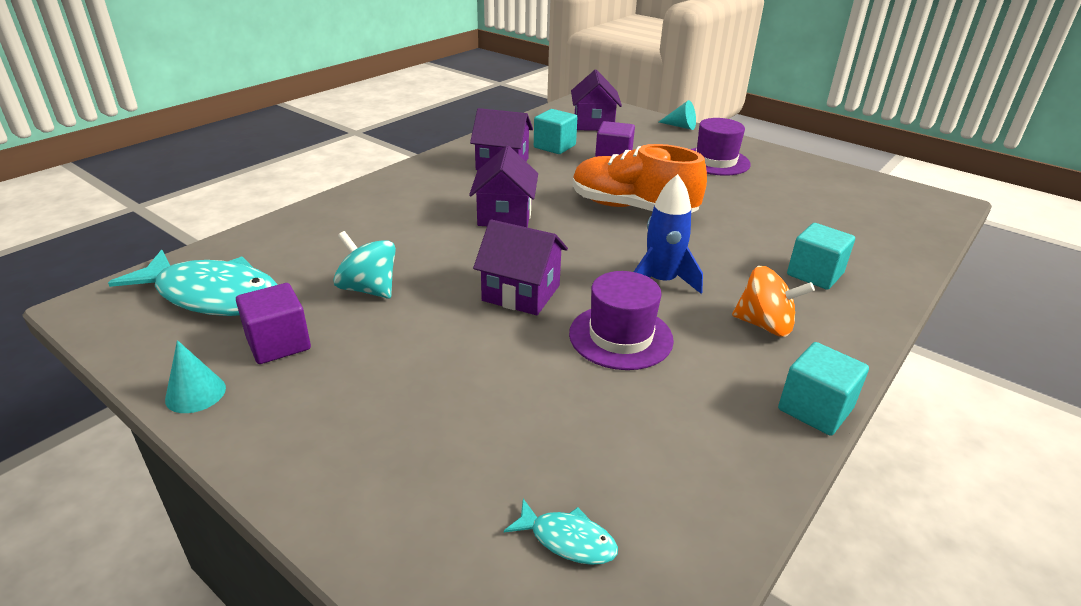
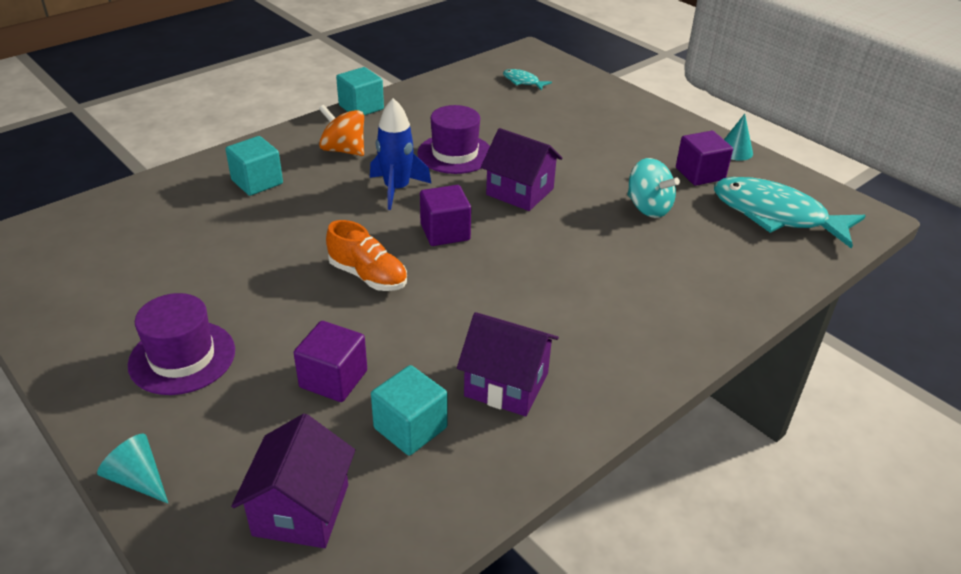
camera: 170 degrees left, 5 degrees up
(505, 215) = (519, 280): purple house -> none
(586, 245) = (445, 232): none -> purple cube
(632, 208) = (368, 276): orange shoe -> orange shoe, size x0.61

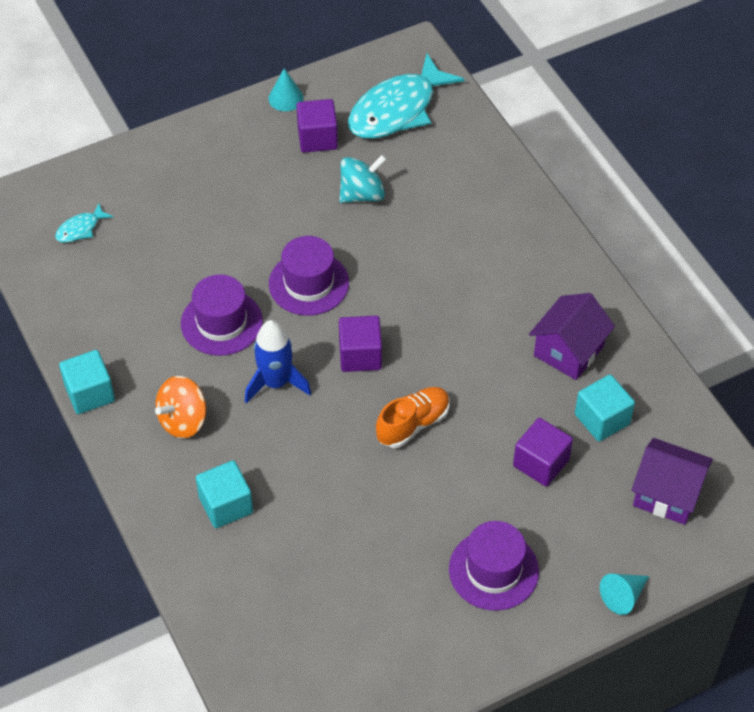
camera: 75 degrees left, 15 degrees up
(520, 192) = (309, 283): purple house -> purple hat

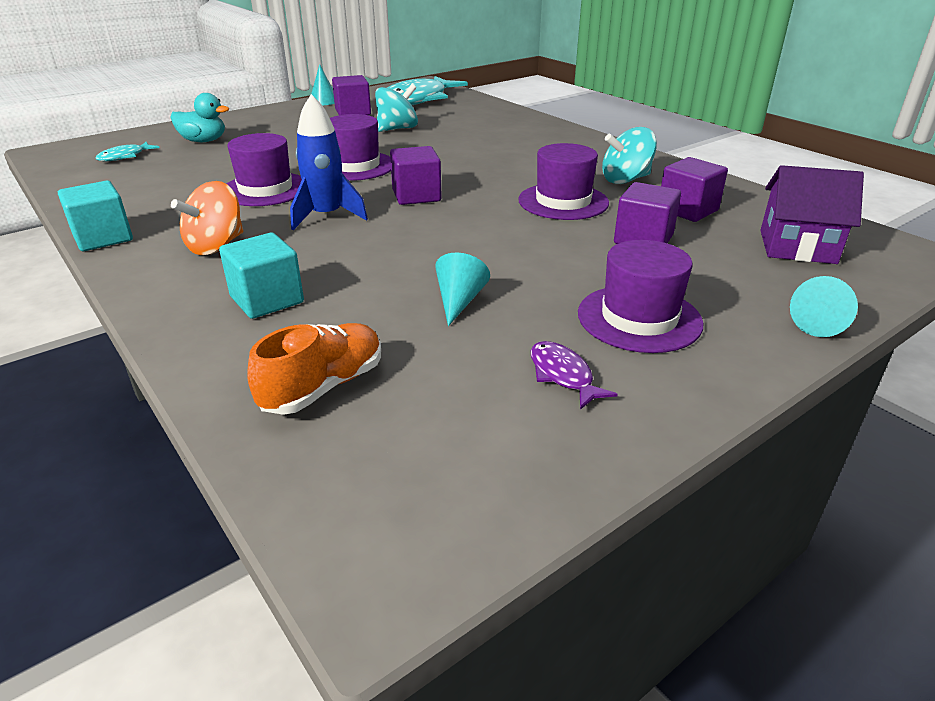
camera: 10 degrees left, 20 degrees down
(155, 199) = (203, 141): none -> turquoise duck
(367, 529) = (459, 301): none -> turquoise cone
(413, 424) = (488, 228): orange shoe -> orange shoe (323, 387)
(419, 622) = (563, 375): none -> purple fish
(493, 386) = (563, 201): none -> purple hat
(568, 351) = (625, 180): purple house -> turquoise spinning top
(602, 419) = (687, 210): turquoise cube -> purple cube

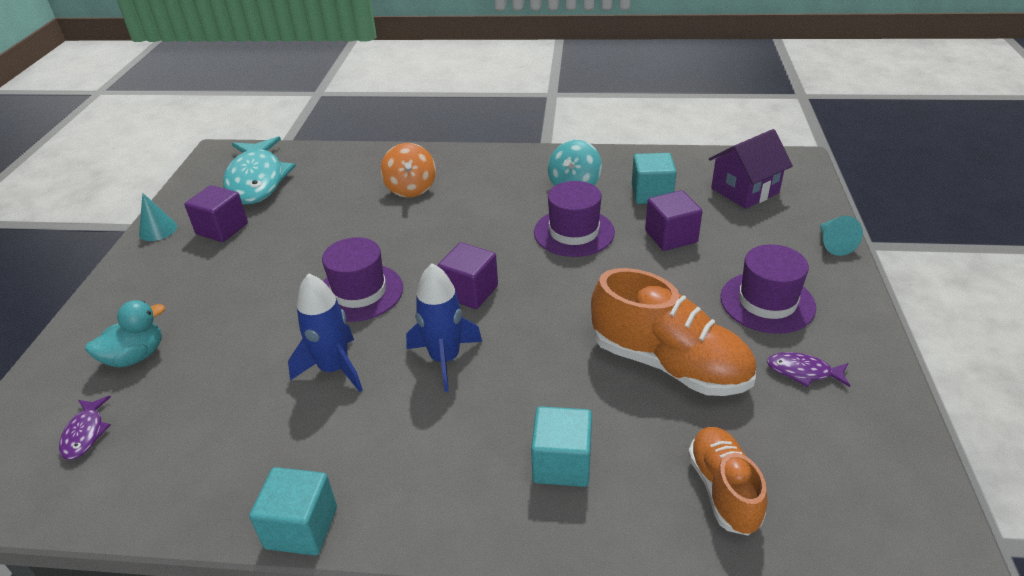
camera: 45 degrees left, 5 degrees up
(125, 157) = (85, 434): turquoise fish -> purple fish
(216, 246) = (421, 453): orange spinning top -> orange spinning top (411, 188)
(265, 189) = (334, 369): purple hat -> blue rocket
(397, 129) = (309, 227): turquoise spinning top -> none
(459, 301) = (669, 364): turquoise cone -> orange shoe
(687, 210) = (651, 194): purple cube -> turquoise cube

